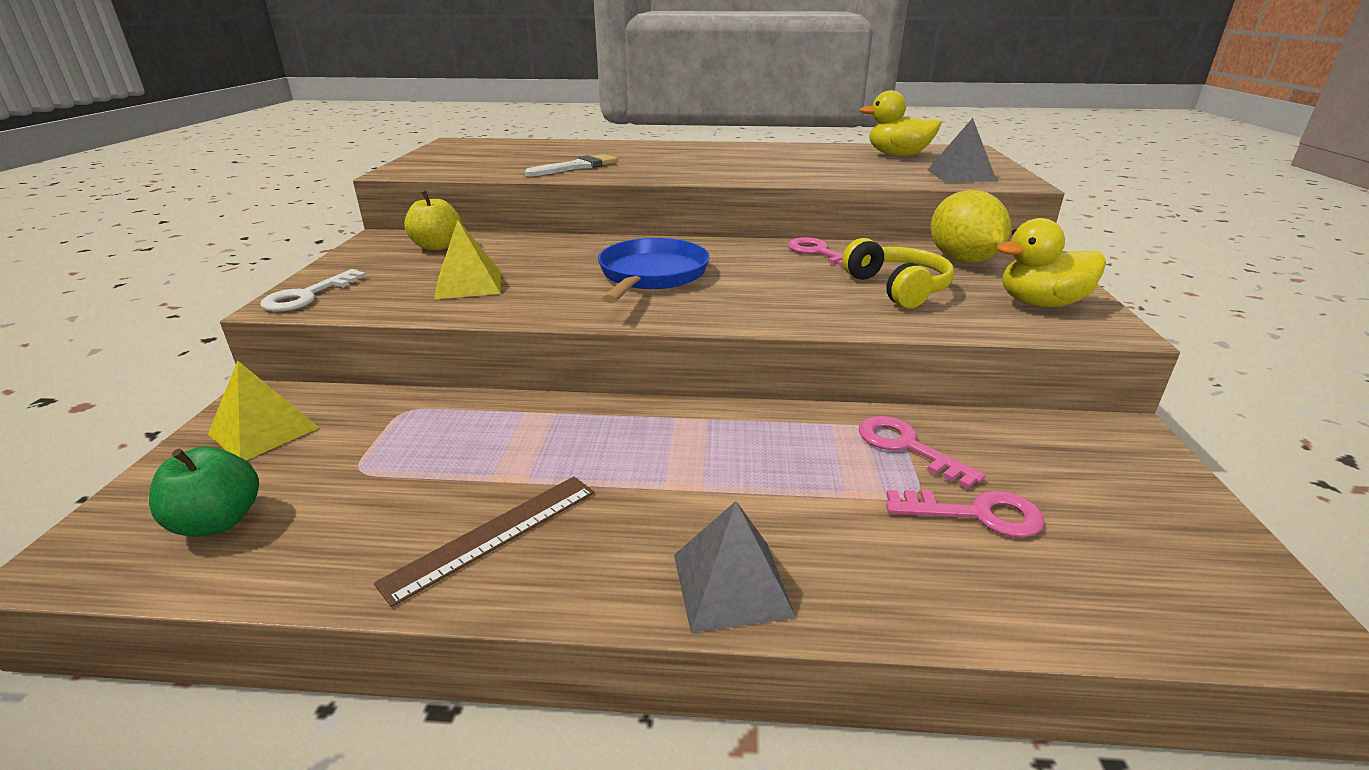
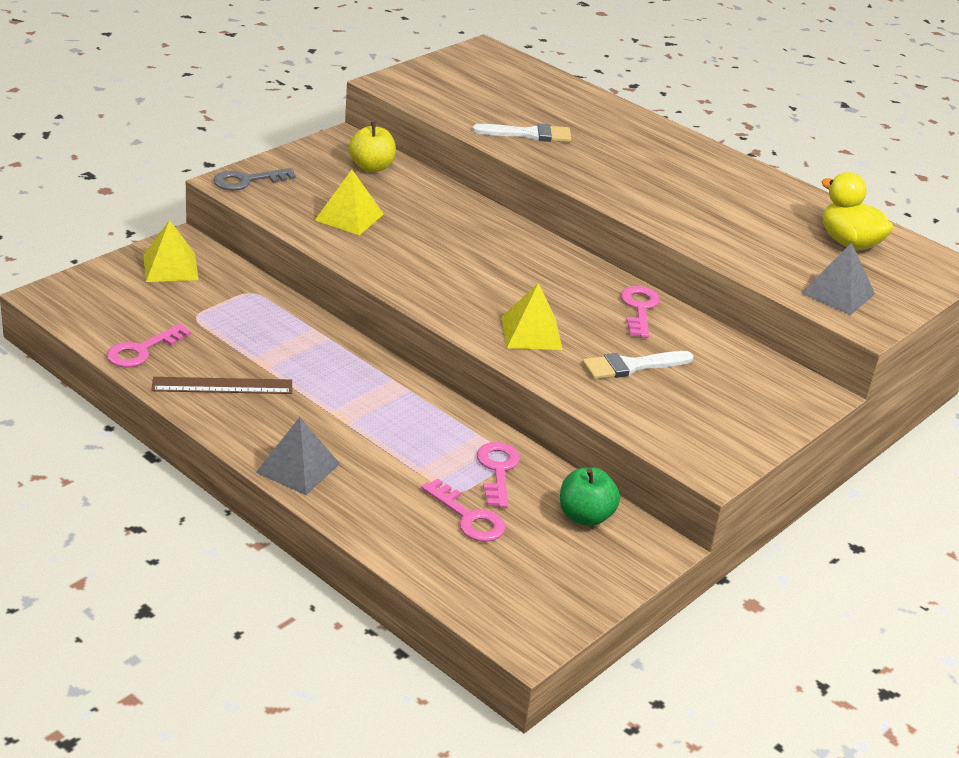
camera: 35 degrees right, 5 degrees up
(218, 521) = (114, 310): green apple -> green apple (585, 516)
(307, 296) = (247, 181): white key -> grey key
(316, 554) = (142, 350): none -> pink key
(651, 275) = (478, 267): blue pan -> none
(784, 300) = (531, 333): none -> yellow pyramid
(897, 288) = (631, 366): yellow headphones -> white brush
(962, 260) = (742, 372): yellow lemon -> none
(1041, 303) = (710, 431): yellow duck -> none

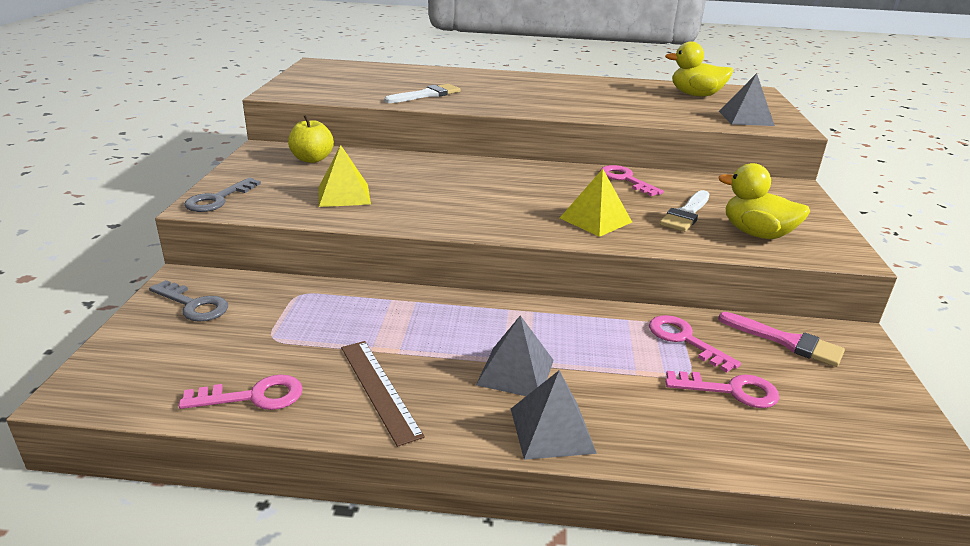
camera: 35 degrees left, 5 degrees down
(142, 350) = (254, 396): pink key -> pink key turned 105 degrees counterclockwise
(170, 267) = (194, 305): yellow pyramid -> grey key
(222, 386) = (379, 389): brown ruler -> brown ruler turned 75 degrees counterclockwise
(328, 423) = (515, 372): none -> grey pyramid
(585, 516) = (786, 341): green apple -> pink brush
(663, 413) = (756, 234): none -> yellow duck

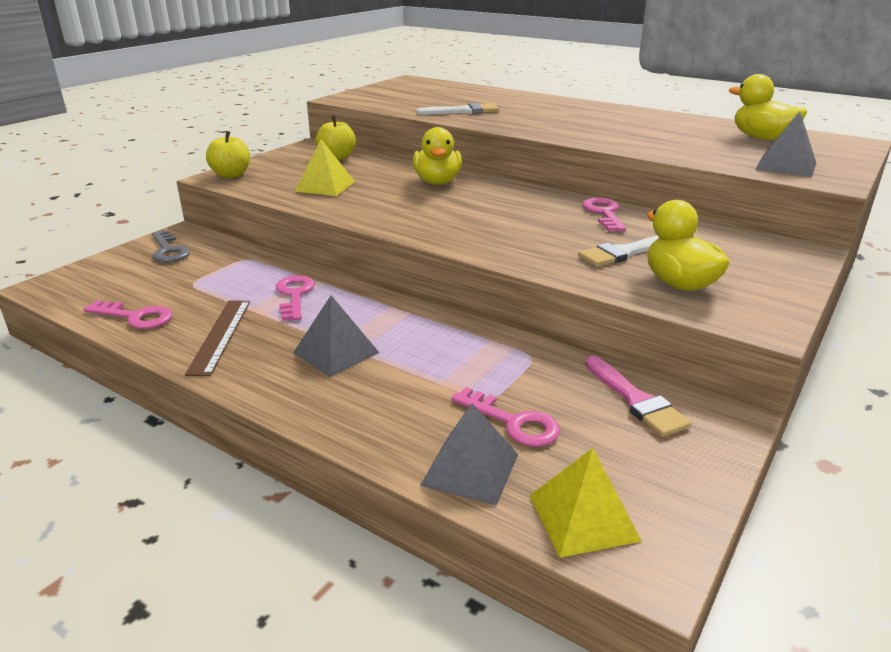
camera: 30 degrees right, 0 degrees up
(218, 199) = (231, 175): grey key -> yellow apple
(449, 172) = (437, 182): none -> yellow duck
(552, 430) = (310, 401): grey pyramid -> grey pyramid (470, 469)
(595, 220) = (518, 241): yellow pyramid -> yellow pyramid (583, 517)
(684, 340) = (524, 370): pink key -> pink key (294, 295)

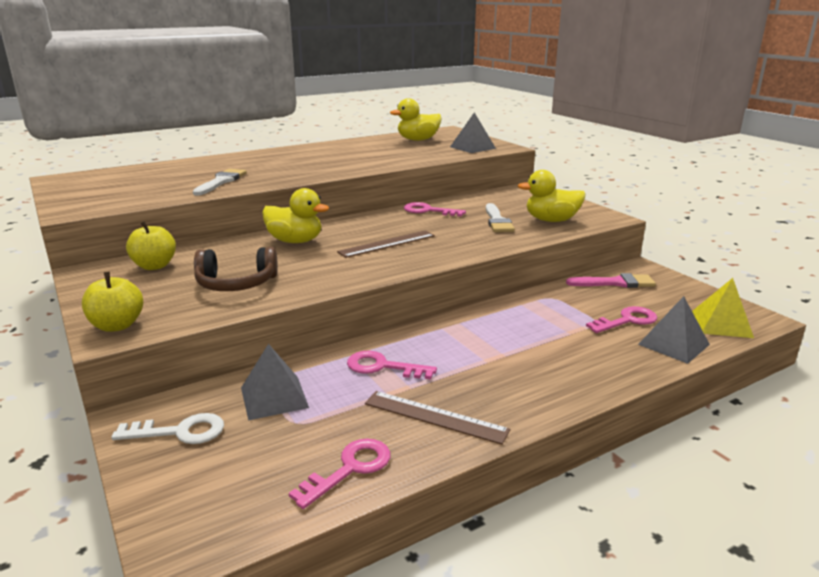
camera: 65 degrees left, 5 degrees down
(168, 251) = (180, 432): grey key -> white key
(325, 186) = (236, 284): yellow pyramid -> brown headphones
(336, 352) = (504, 364): grey pyramid -> grey pyramid (274, 397)
(474, 215) = (387, 244): none -> brown ruler

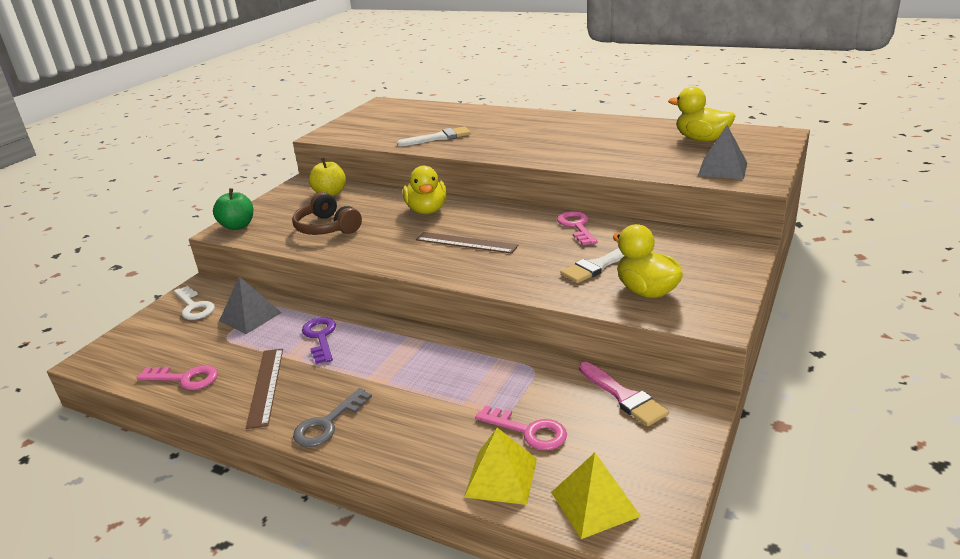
camera: 60 degrees right, 5 degrees up
(117, 325) = (238, 226): yellow apple -> green apple
(382, 367) = (320, 337): pink key -> purple key
(539, 397) = (327, 424): none -> grey key
(673, 344) = (501, 477): grey pyramid -> yellow pyramid

